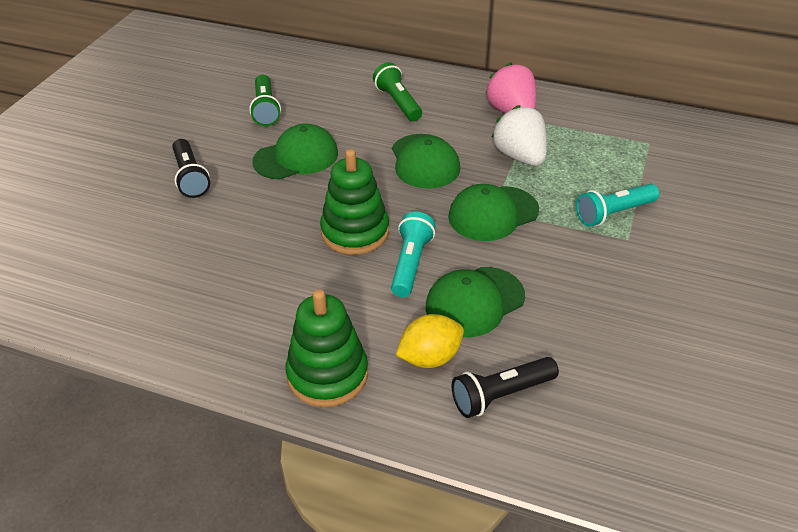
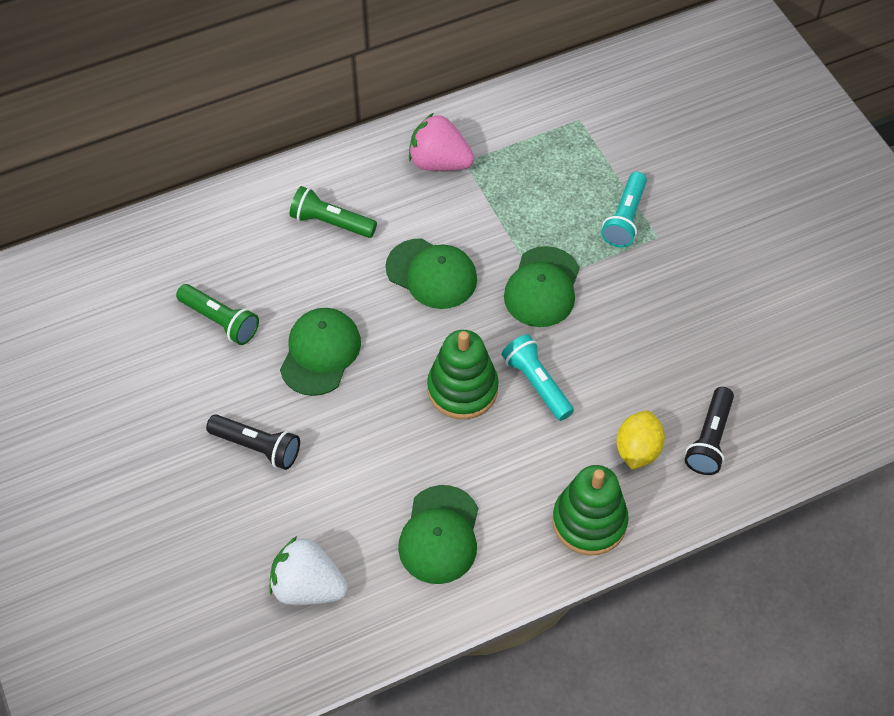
camera: 45 degrees left, 15 degrees up
(474, 302) = (616, 380): green cap -> green cap (440, 535)
(520, 156) = (499, 210): white strawberry -> white strawberry (308, 586)

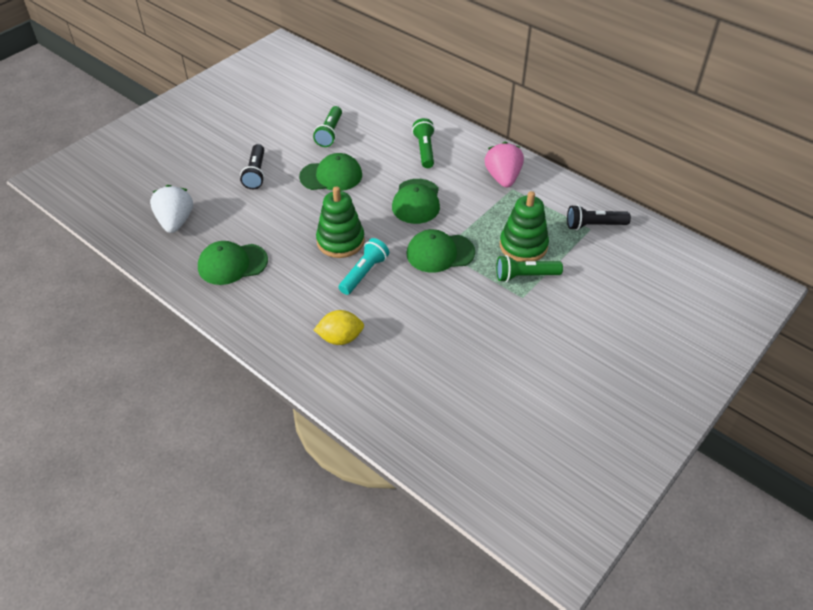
camera: 65 degrees right, 10 degrees down
(589, 521) = (273, 330): green stacking toy -> green stacking toy (523, 246)
(625, 218) = (525, 276): turquoise flashlight -> green flashlight
(709, 439) = (370, 374): black flashlight -> black flashlight (594, 225)

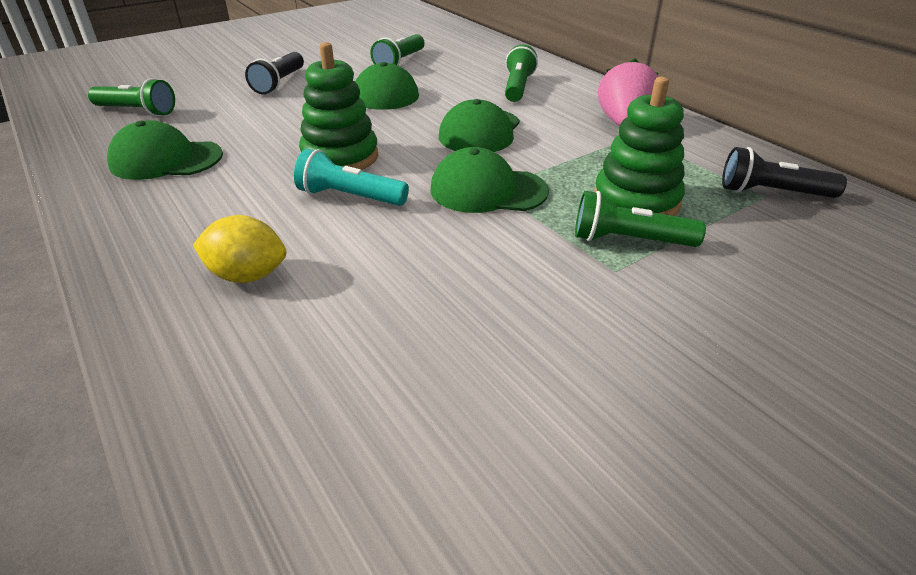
camera: 15 degrees right, 10 degrees down
(175, 222) = (137, 111): white strawberry -> green flashlight
(364, 273) = (350, 197): turquoise flashlight -> turquoise flashlight turned 120 degrees counterclockwise

